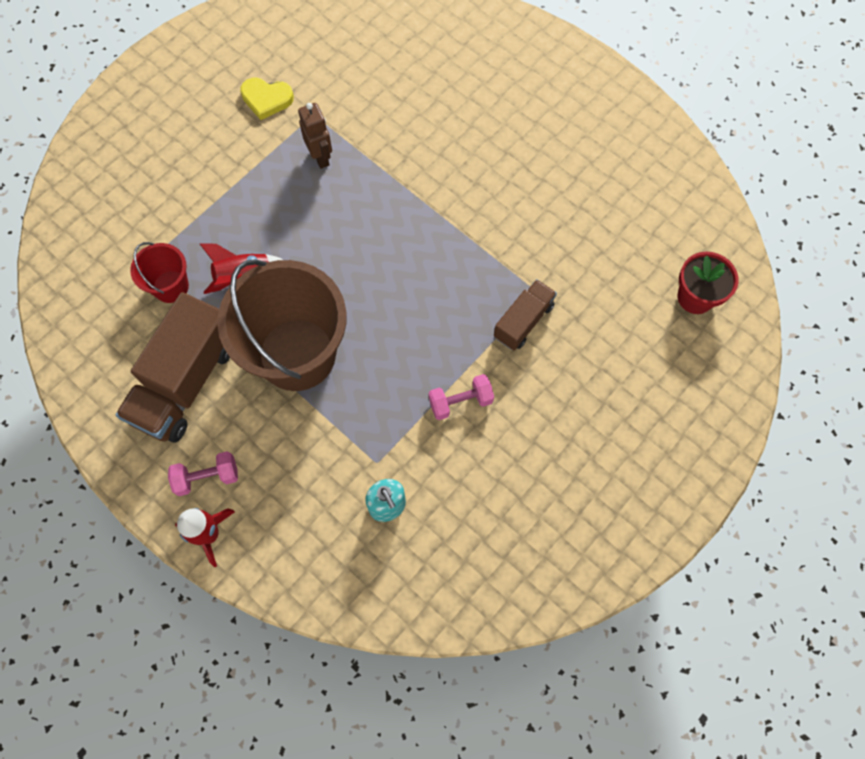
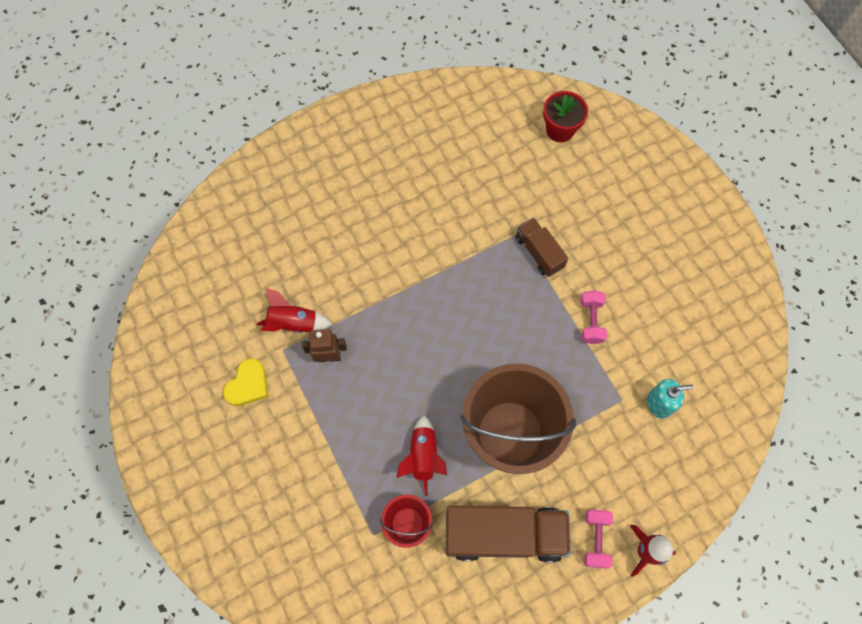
camera: 70 degrees left, 0 degrees up
(186, 382) = (504, 534): brown truck -> brown truck turned 45 degrees counterclockwise
(345, 114) = (293, 323): none -> red rocket

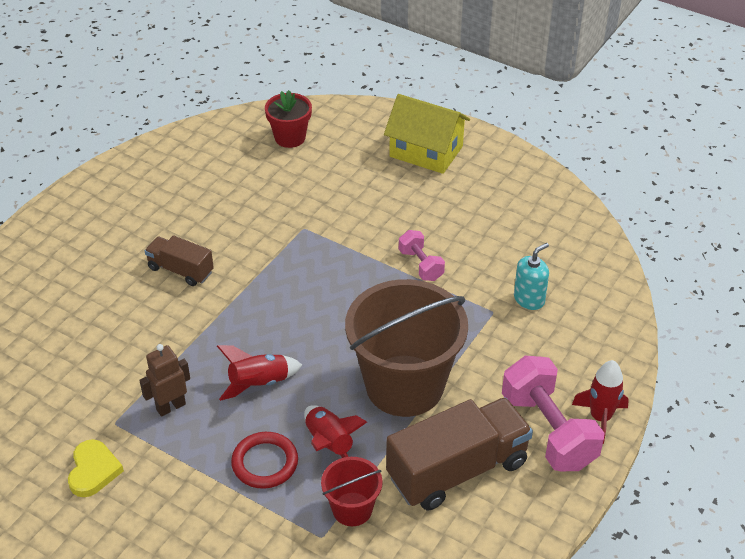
camera: 30 degrees left, 25 degrees down
(293, 323) = (112, 395): red rocket -> red rocket (259, 383)
(368, 446) = (265, 463): none -> red ring
(539, 252) = (334, 234): brown truck -> brown truck (180, 270)
(595, 539) = (548, 431): pink dumbbell -> pink dumbbell, size x1.87
(666, 201) = (426, 151): none -> yellow house

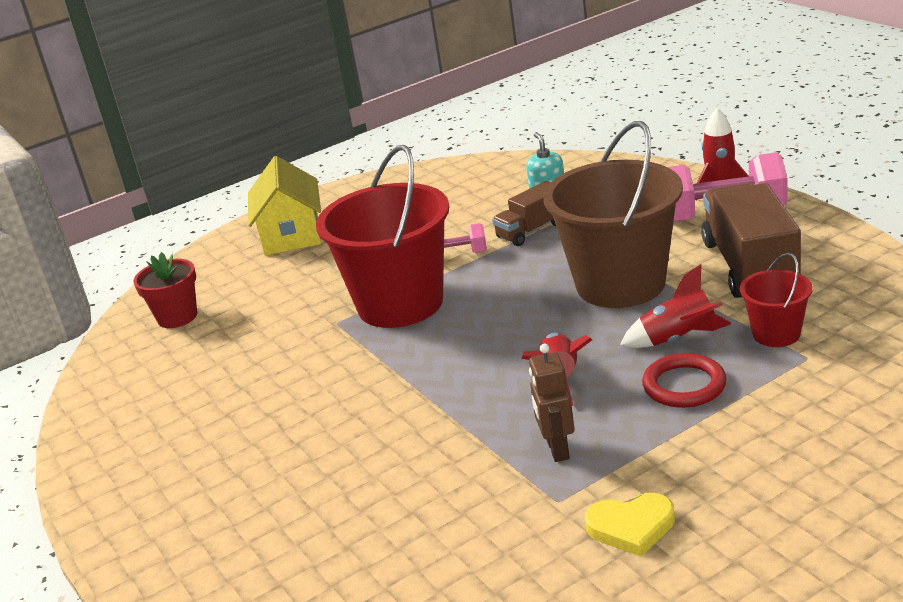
camera: 60 degrees left, 15 degrees down
(93, 470) = (631, 527): yellow heart -> yellow heart turned 150 degrees clockwise
(180, 270) = (328, 421): brown truck -> brown truck (531, 230)
(338, 256) = (400, 304): none -> red bucket
(426, 151) = (291, 234): yellow house -> yellow house turned 60 degrees counterclockwise

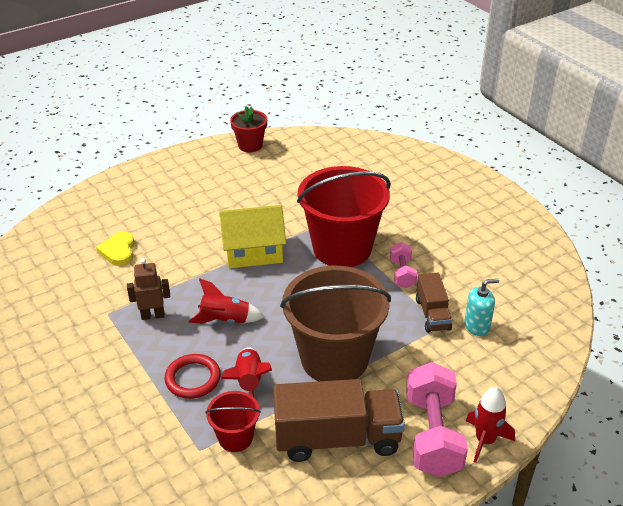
camera: 85 degrees right, 10 degrees up
(177, 317) = (357, 157): red flower pot -> red flower pot (250, 145)
(291, 234) = (456, 193): yellow house -> yellow house (253, 251)
(531, 230) = (432, 314): brown truck -> brown truck turned 150 degrees counterclockwise
(631, 527) = (72, 341): yellow heart -> yellow heart (118, 251)

